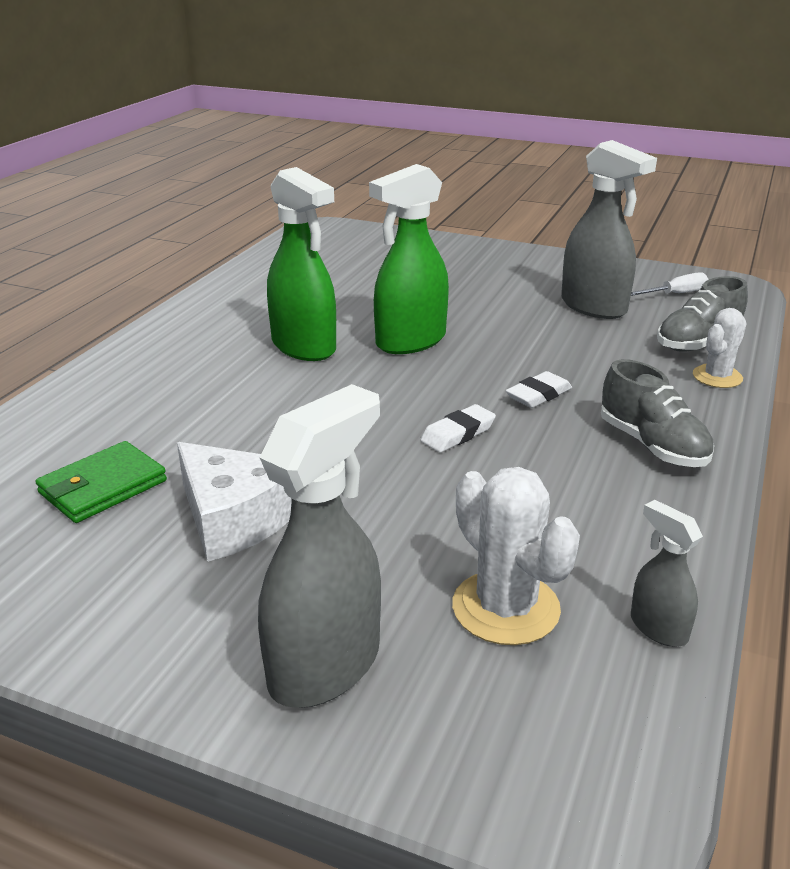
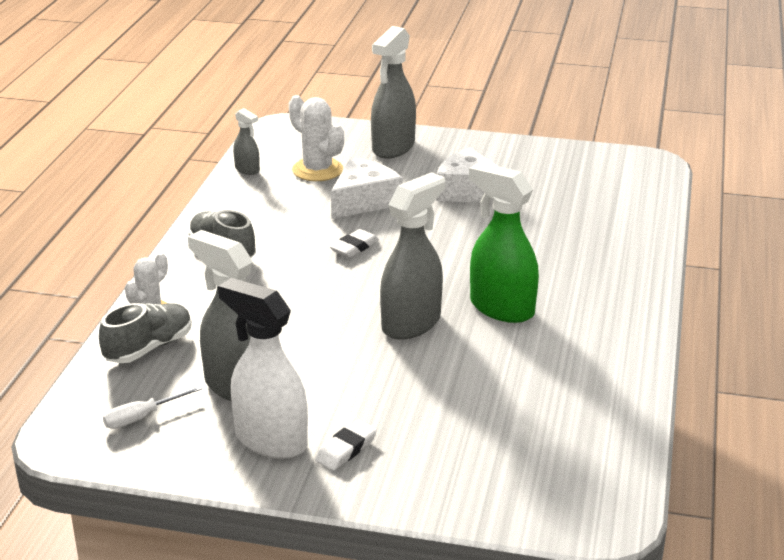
camera: 170 degrees right, 0 degrees up
(103, 487) = (556, 198): green wallet -> none
(410, 341) = (411, 323): green spray bottle -> grey spray bottle
(426, 516) = (364, 201): none -> white cheese
(538, 395) = (298, 281): white eraser -> white eraser (346, 449)
(557, 274) = (270, 440): none -> white spray bottle

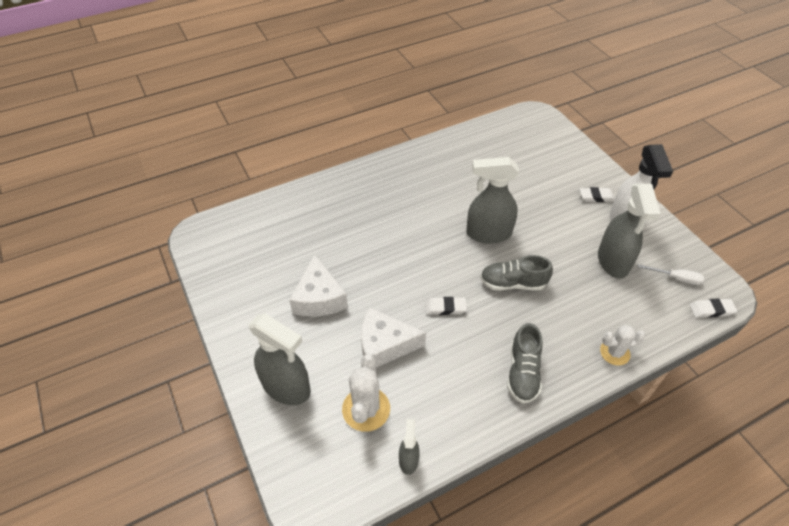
camera: 130 degrees left, 20 degrees up
(71, 410) = (711, 310): none -> white eraser
(149, 348) = (638, 322): grey shoe -> grey shoe (512, 283)
(393, 148) = (287, 387): grey spray bottle -> grey spray bottle turned 45 degrees clockwise
(501, 308) = (436, 210): green spray bottle -> none

